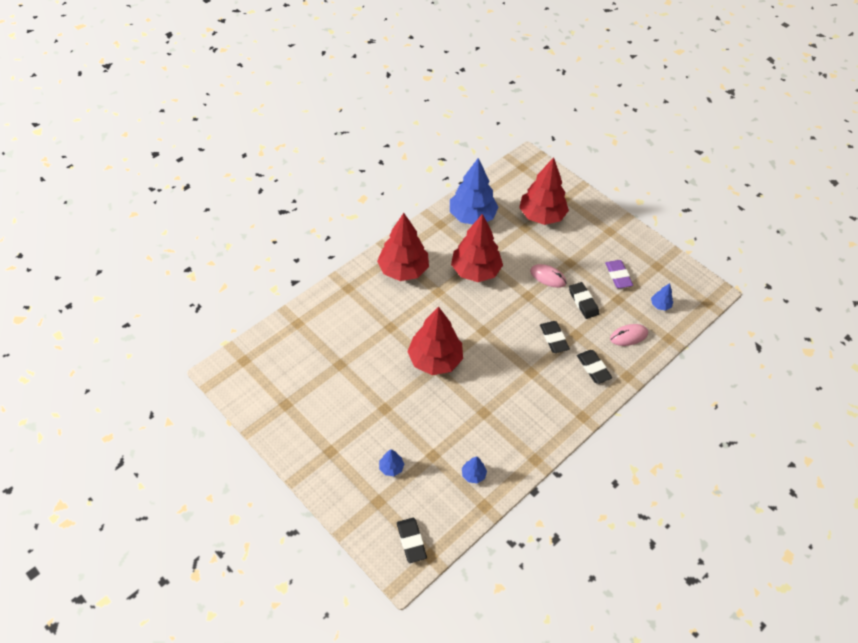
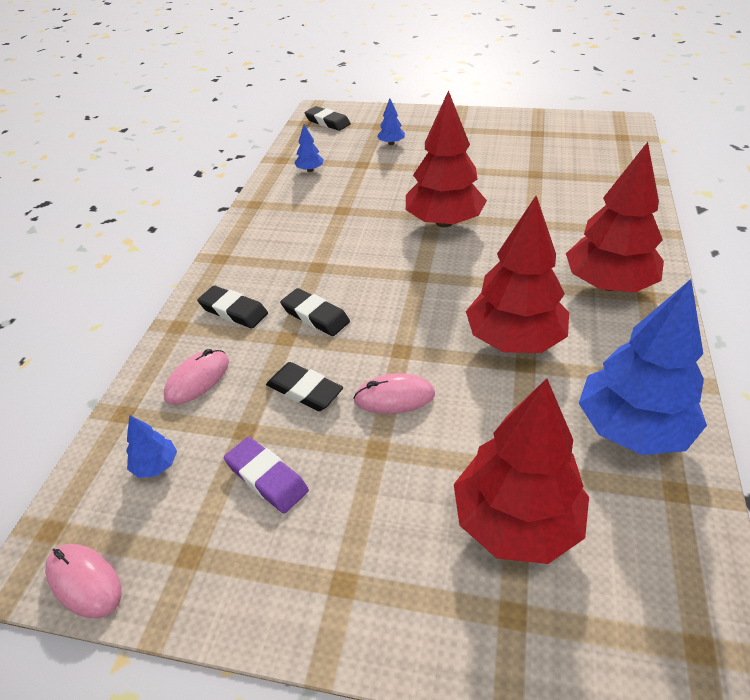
camera: 150 degrees right, 10 degrees down
(696, 278) = (84, 581): none -> pink mouse

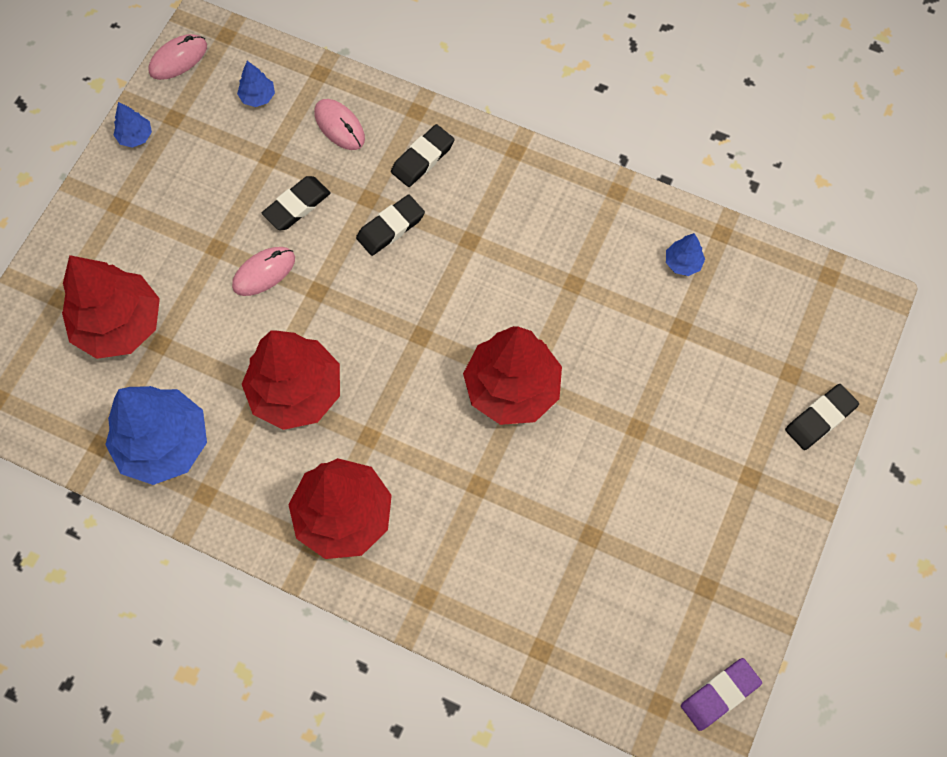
camera: 100 degrees right, 25 degrees up
(267, 478) = (218, 169): purple eraser -> purple eraser (720, 694)
(327, 122) = (823, 306): black eraser -> black eraser (820, 418)
(391, 143) = (730, 377): blue tree -> blue tree (135, 137)
(394, 397) = (264, 272): pink mouse -> pink mouse turned 45 degrees clockwise

